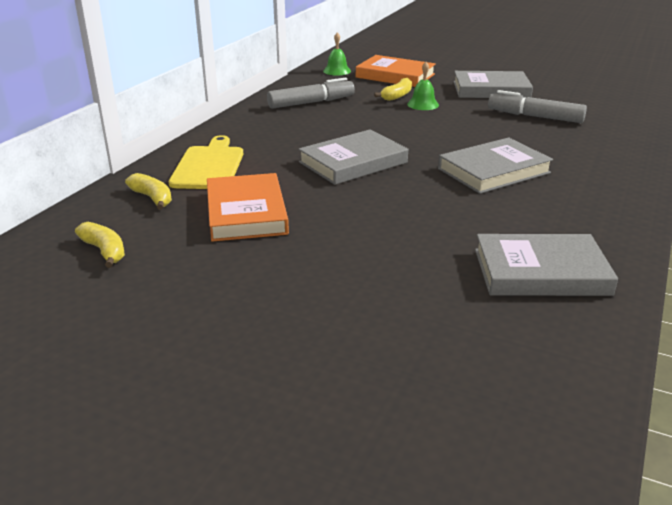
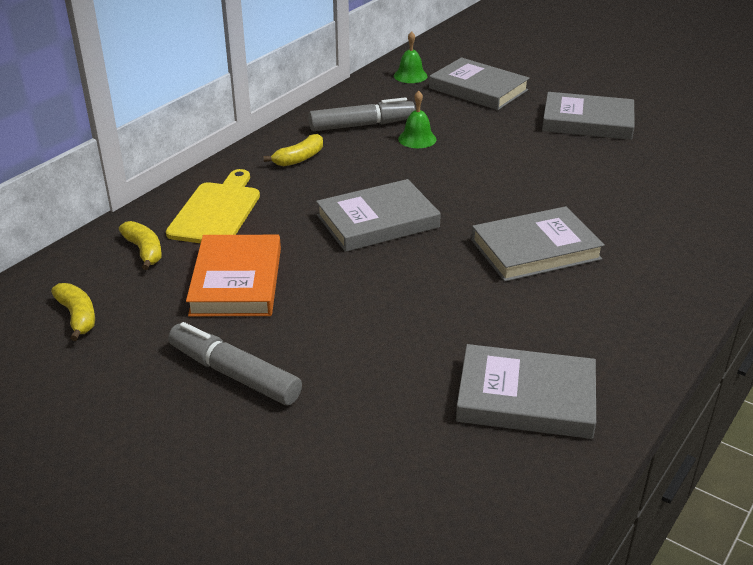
camera: 10 degrees right, 5 degrees up
(395, 76) = (478, 89): orange book -> grey book
(397, 96) = (468, 122): yellow banana -> yellow banana (299, 158)
(423, 104) = (493, 139): green bell -> green bell (417, 139)
(535, 116) = (623, 170): grey marker -> grey marker (234, 374)

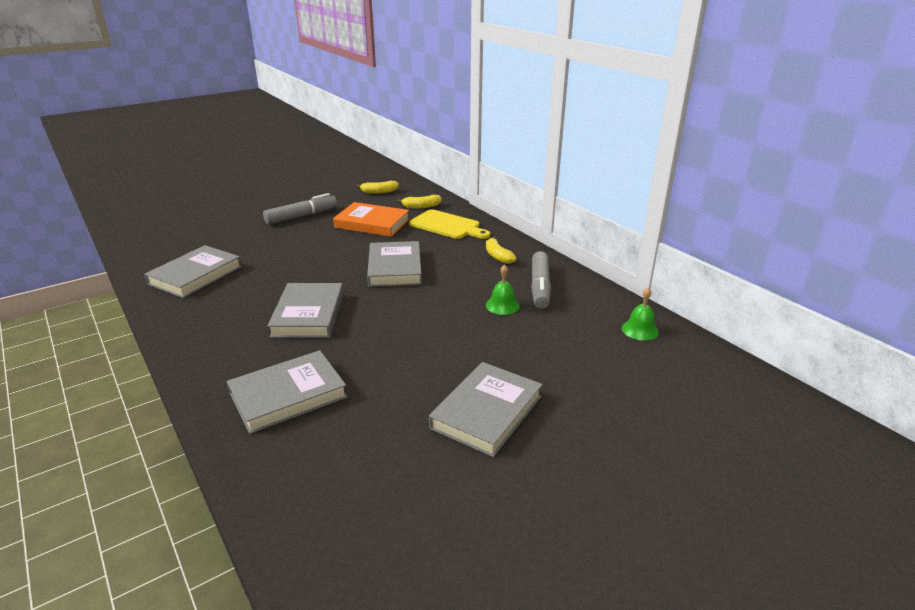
camera: 110 degrees right, 5 degrees down
(478, 89) = (595, 362): grey book -> grey book (288, 395)

